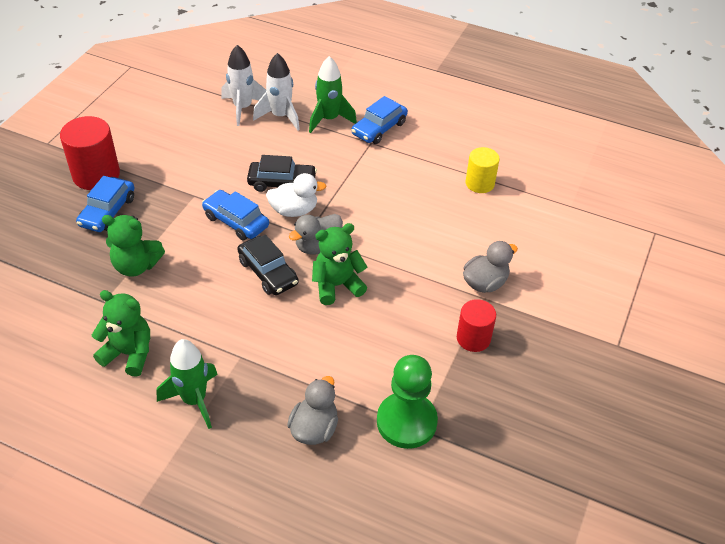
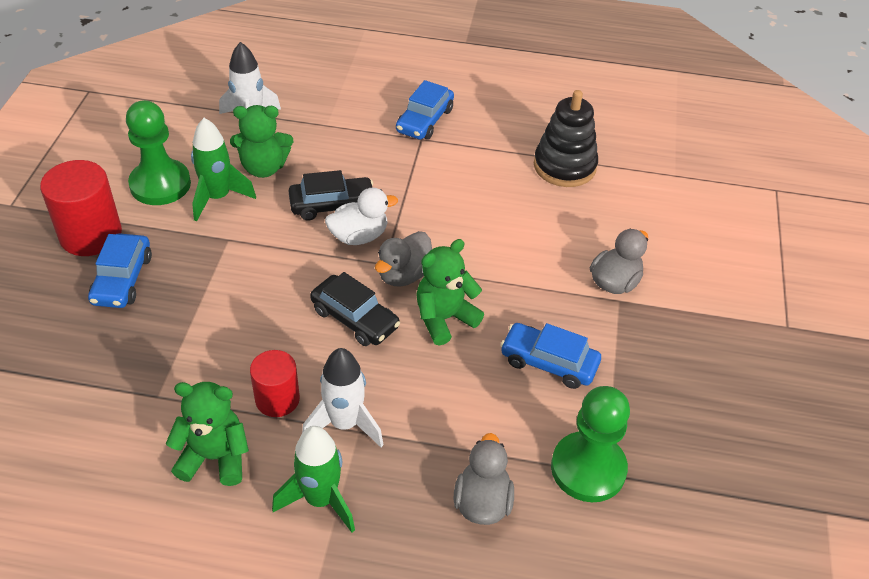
camera: 15 degrees left, 0 degrees up
(136, 266) = (184, 342): green teddy bear -> green teddy bear (264, 168)
(159, 146) = (160, 184): none -> green pawn
(236, 221) = (292, 262): blue car -> blue car (549, 362)
(280, 116) = (301, 124): white rocket -> white rocket (344, 424)
(329, 119) = (361, 119): green rocket -> green rocket (218, 198)
(473, 338) = (626, 351): red cylinder -> red cylinder (277, 399)
(480, 183) = (564, 166): yellow cylinder -> black stacking toy

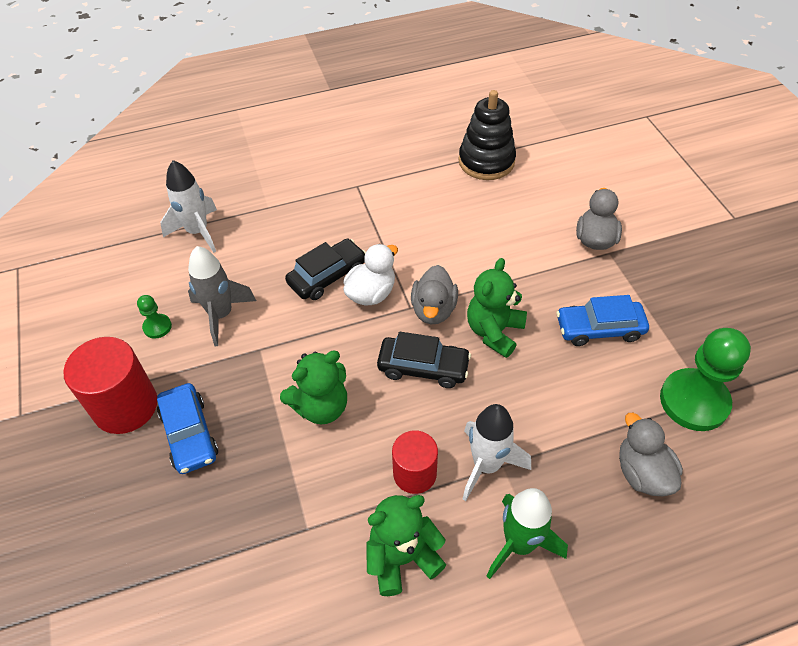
camera: 25 degrees left, 5 degrees up
(160, 184) = (157, 327): green pawn -> green pawn, size x0.46
(218, 198) = (221, 315): green rocket -> grey rocket
(264, 168) = (242, 269): green teddy bear -> green teddy bear (321, 406)
(424, 120) = (348, 169): blue car -> none

